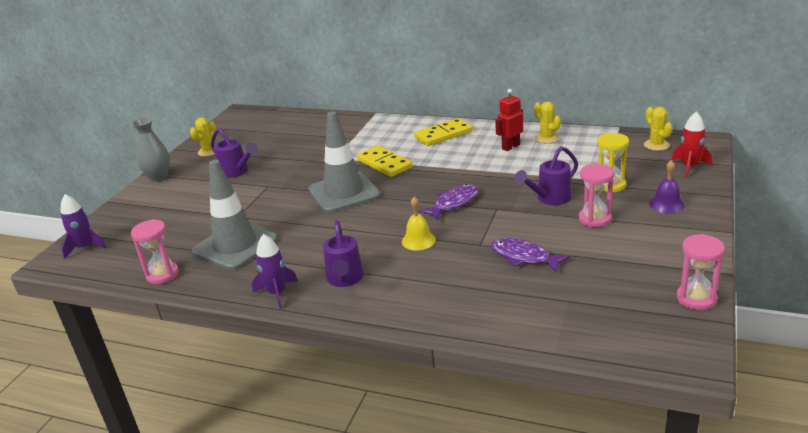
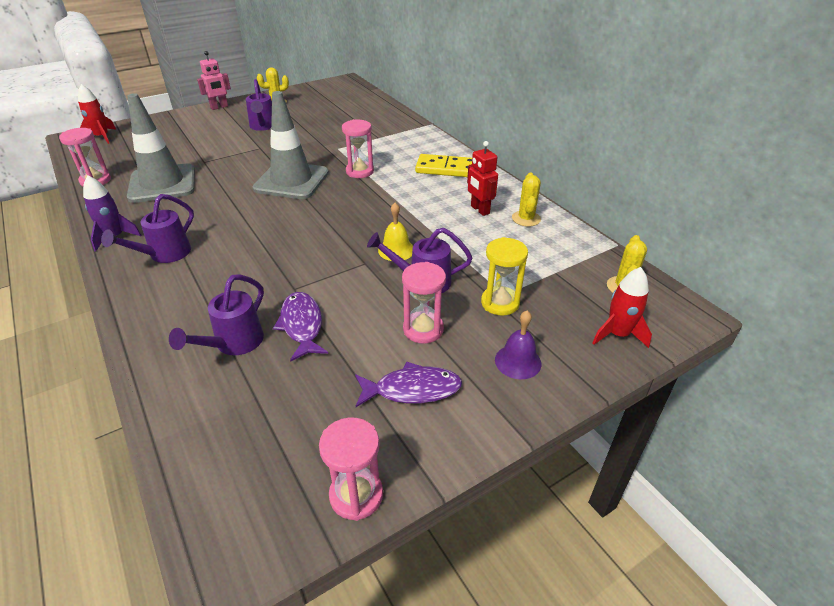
camera: 35 degrees right, 10 degrees up
(85, 247) = (102, 137): purple rocket -> red rocket
(159, 177) = (219, 107): grey vase -> pink robot
(384, 164) = (360, 171): yellow domino -> pink hourglass
(418, 240) = (262, 254): yellow bell -> yellow bell (396, 250)
(453, 203) = (343, 237): purple fish -> purple fish (412, 390)
(502, 289) = (234, 344): none -> purple watering can
(510, 147) = (479, 210): red robot -> red robot turned 120 degrees counterclockwise

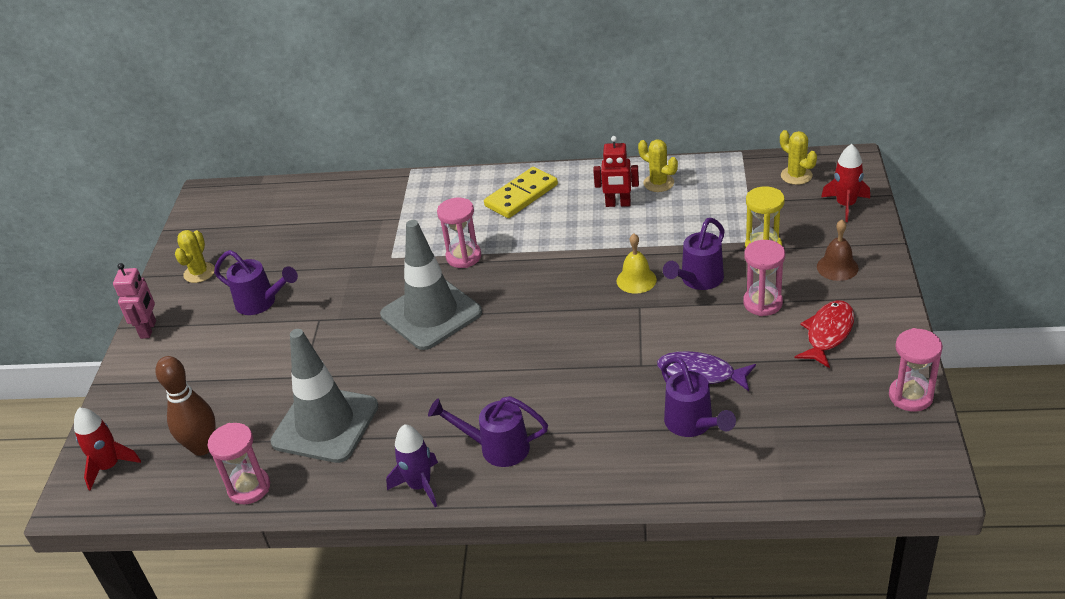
camera: 50 degrees left, 0 degrees up
(127, 155) = (202, 447): none -> brown bowling pin
(165, 255) = (497, 448): purple watering can -> purple watering can turned 120 degrees clockwise
(412, 390) = (828, 333): purple fish -> red fish
(518, 361) = (837, 267): purple bell -> brown bell

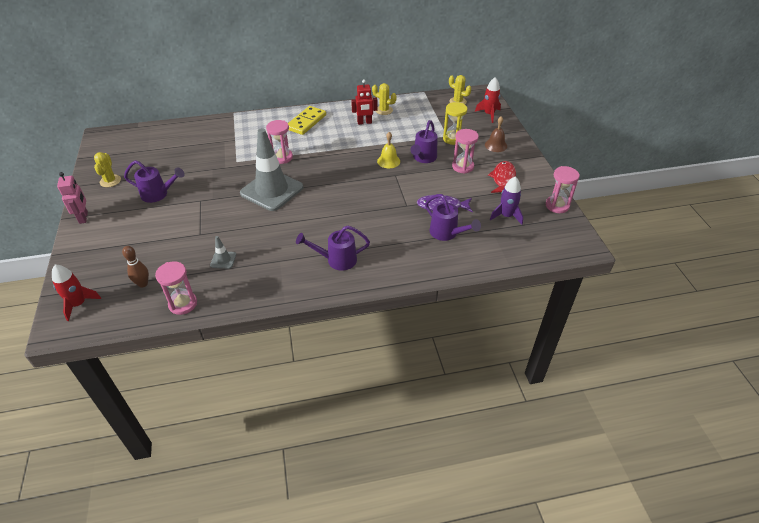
camera: 20 degrees left, 5 degrees up
(202, 447) = (143, 284): brown bowling pin -> brown bowling pin, size x0.64
(325, 424) = (223, 260): grey traffic cone -> grey traffic cone, size x0.41
(420, 485) = (296, 287): purple rocket -> purple rocket (506, 216)

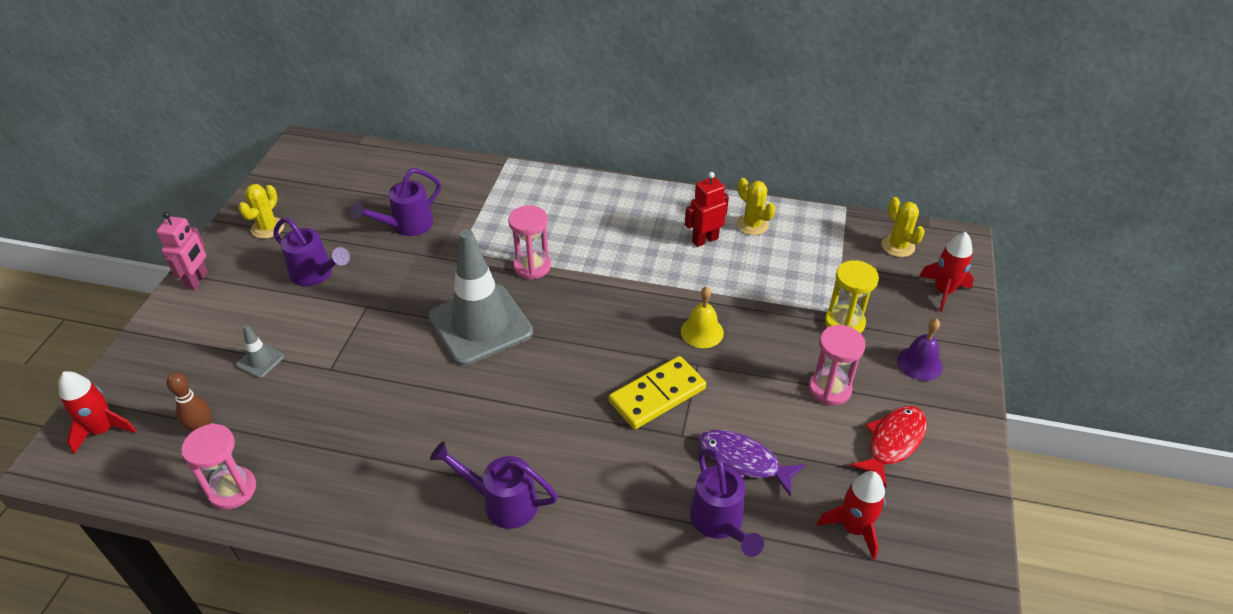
camera: 25 degrees right, 0 degrees up
(223, 260) = (334, 431): grey traffic cone -> grey traffic cone (260, 361)
(306, 122) = (609, 209): yellow domino -> yellow domino (657, 395)
(364, 122) = (704, 240): red robot -> red robot turned 135 degrees clockwise
(423, 158) = (767, 346): purple watering can -> purple watering can (406, 226)
(496, 145) = (919, 363): brown bell -> purple bell
(506, 216) = (853, 528): purple rocket -> red rocket
(557, 205) = (970, 544): pink hourglass -> none

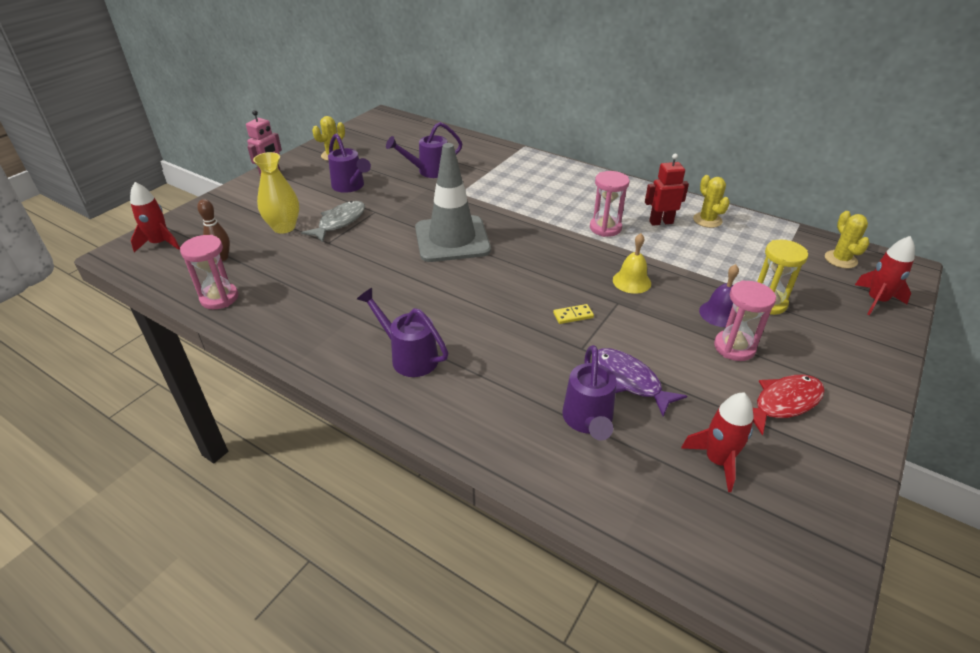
camera: 20 degrees right, 5 degrees down
(260, 361) = (284, 227): grey traffic cone -> yellow vase
(329, 334) = (339, 222): none -> grey fish
(532, 266) = (510, 212): pink hourglass -> pink hourglass (605, 228)
(657, 395) = (573, 315): yellow domino -> yellow domino, size x0.46
(919, 363) = (833, 349): purple bell -> purple bell (720, 313)

